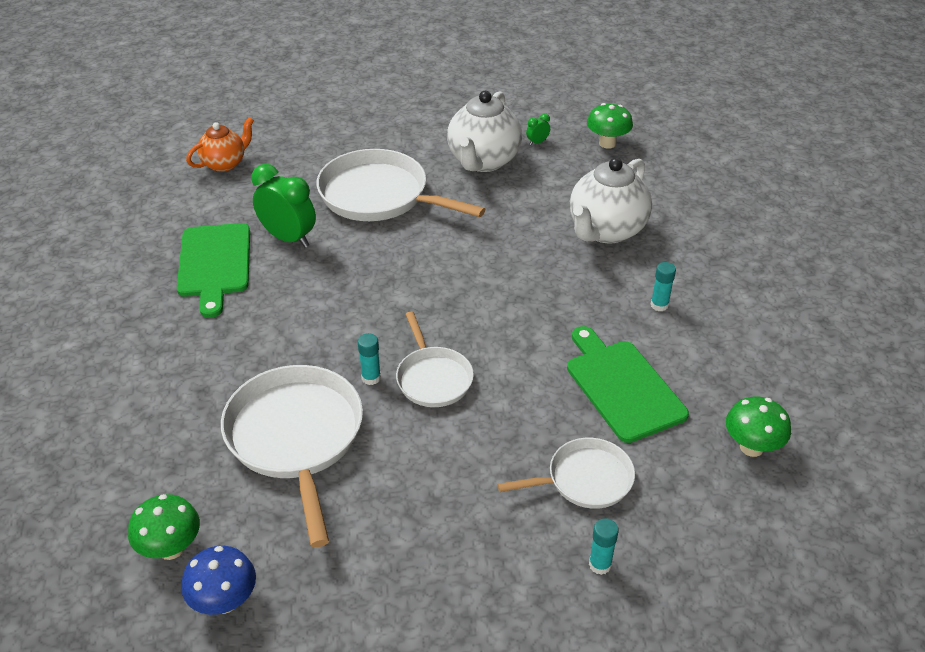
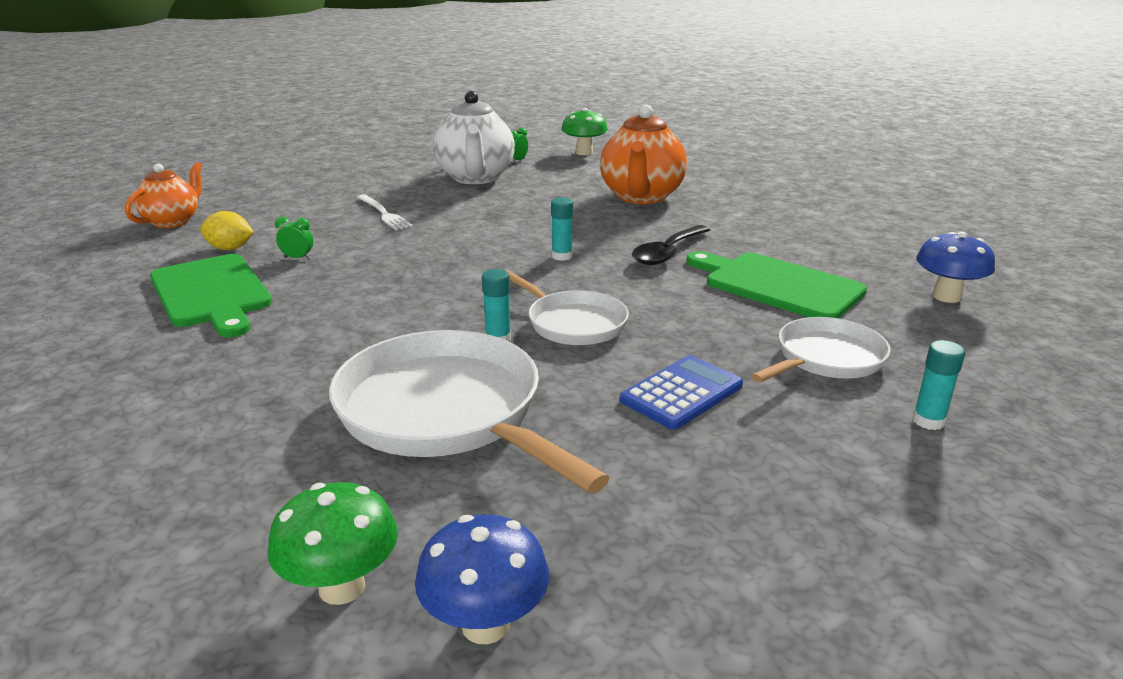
camera: 25 degrees left, 15 degrees down
(248, 212) = (230, 248): none -> yellow lemon
(288, 238) = (298, 258): green clock -> green clock, size x0.43
(379, 196) = (383, 214): white pan -> white fork
(454, 475) = (681, 393): none -> blue calculator
(567, 317) = (668, 253): none -> black spoon
(606, 231) = (641, 197): white teapot -> orange teapot
(659, 305) = (745, 229): turquoise glue stick -> turquoise glue stick (562, 256)
(751, 447) = (946, 296): green mushroom -> blue mushroom

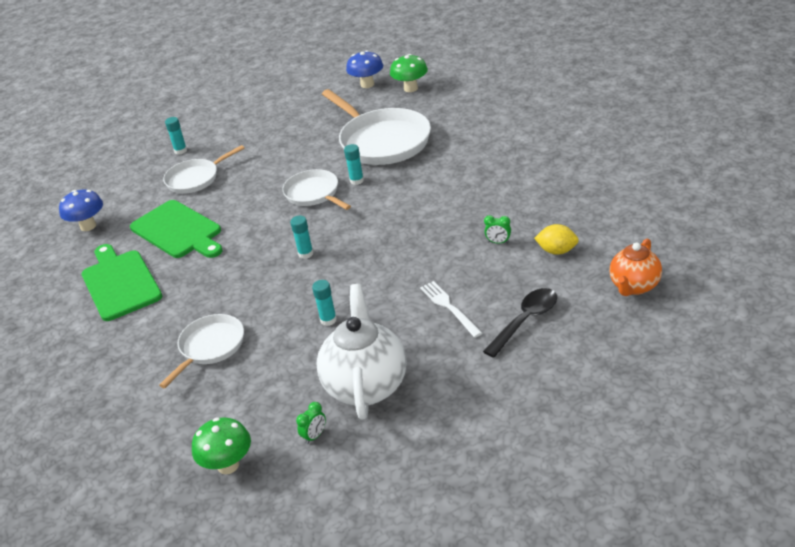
camera: 170 degrees left, 10 degrees up
(211, 293) = (538, 204): green cutting board -> green cutting board (120, 283)
(518, 209) = (328, 320): none -> turquoise glue stick
(641, 197) = (210, 347): orange teapot -> white pan
(668, 253) = (229, 261): black spoon -> black spoon (525, 321)
(681, 393) = (275, 156): blue calculator -> none

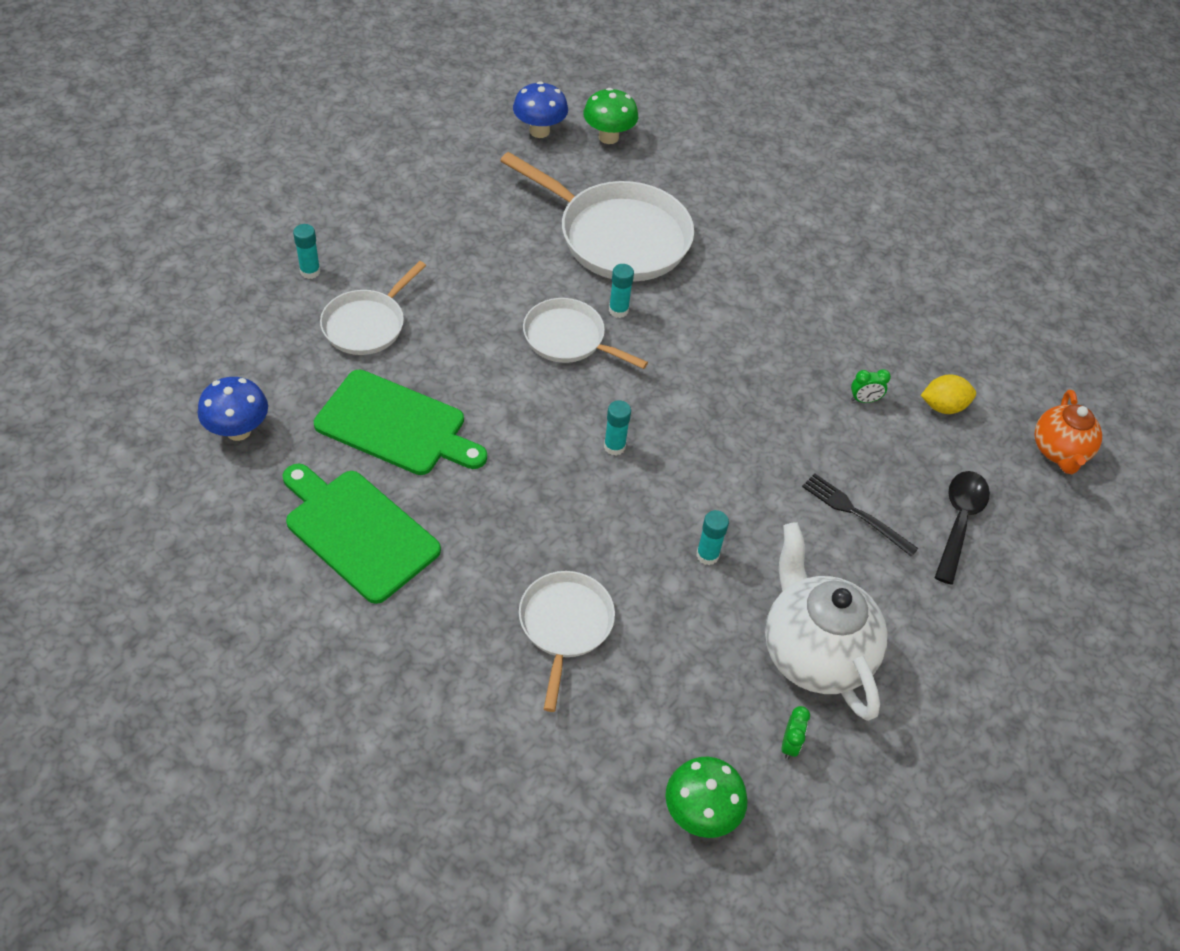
camera: 30 degrees left, 15 degrees up
(449, 307) = (855, 513): white fork -> black fork

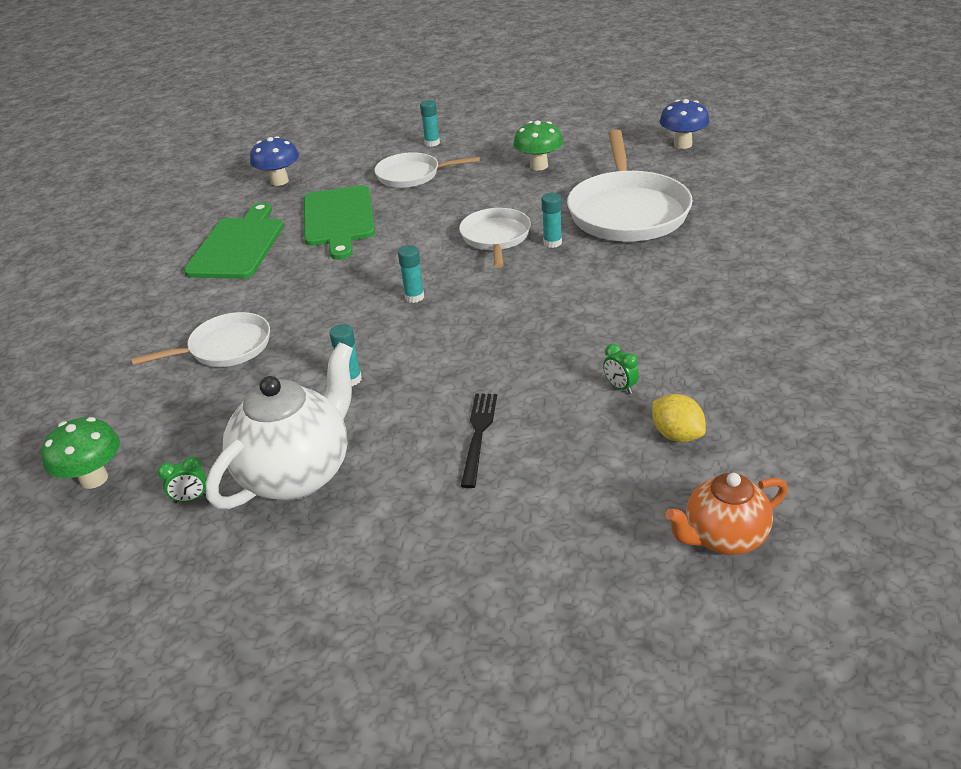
camera: 65 degrees right, 15 degrees down
(608, 137) = (725, 166): green mushroom -> green mushroom (539, 166)
(959, 521) = (540, 502): black spoon -> none

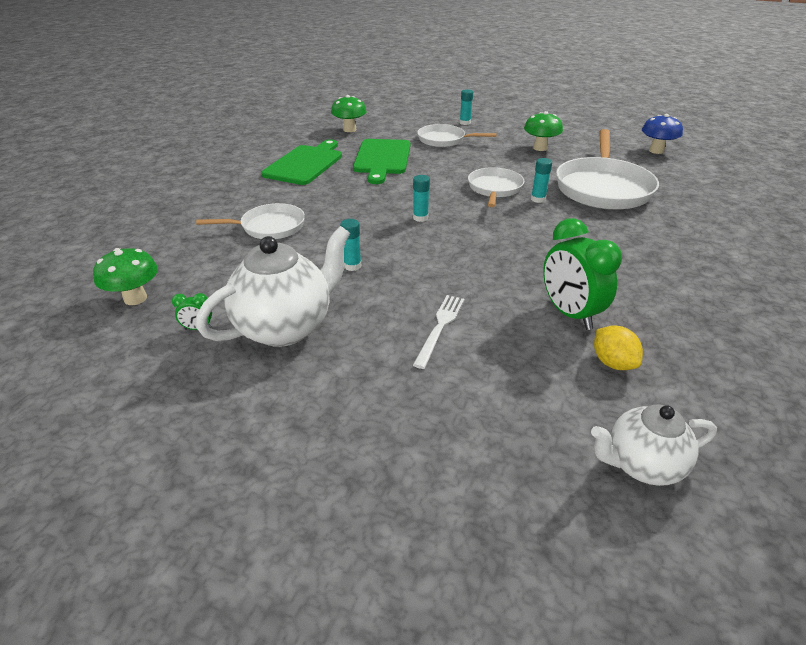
camera: 10 degrees right, 0 degrees up
(279, 181) = (349, 130): blue mushroom -> green mushroom
(478, 435) = (440, 327): black fork -> white fork
(620, 387) = (569, 314): green clock -> green clock, size x2.34
(723, 538) = (641, 465): orange teapot -> white teapot

